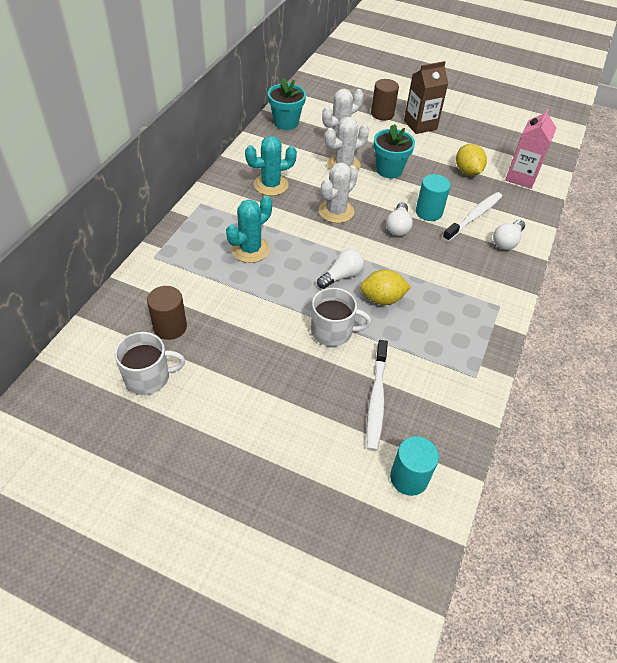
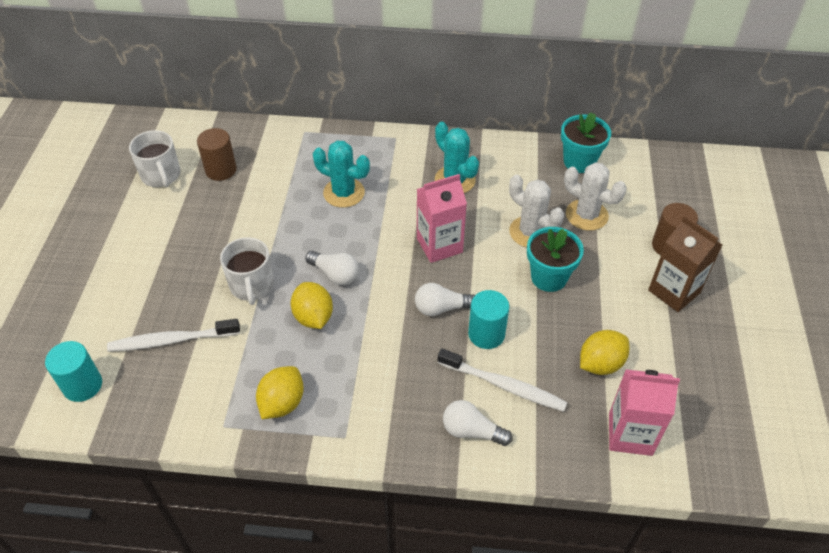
camera: 75 degrees right, 0 degrees up
(336, 211) = (439, 245): white cactus -> pink carton
(462, 335) = (282, 403): none -> yellow lemon

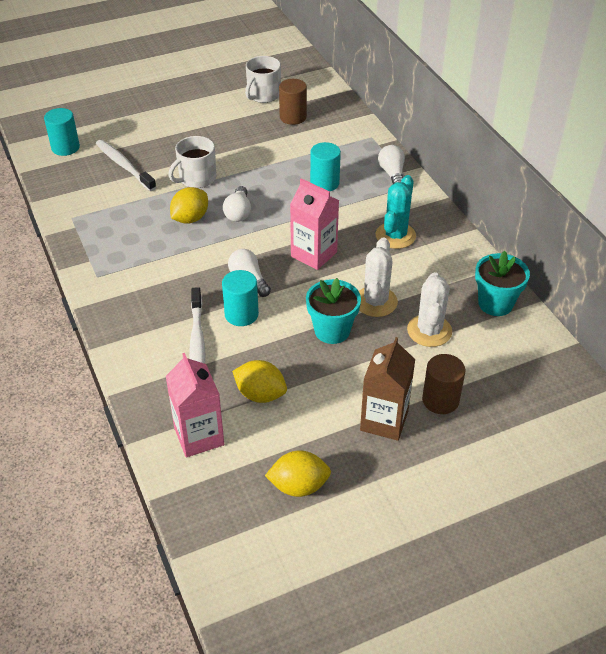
camera: 60 degrees right, 5 degrees down
(282, 403) = (106, 235): yellow lemon -> yellow lemon (299, 486)
(344, 193) = (324, 183): turquoise cactus -> turquoise cylinder
(472, 431) = (142, 339): white light bulb -> white light bulb (392, 174)

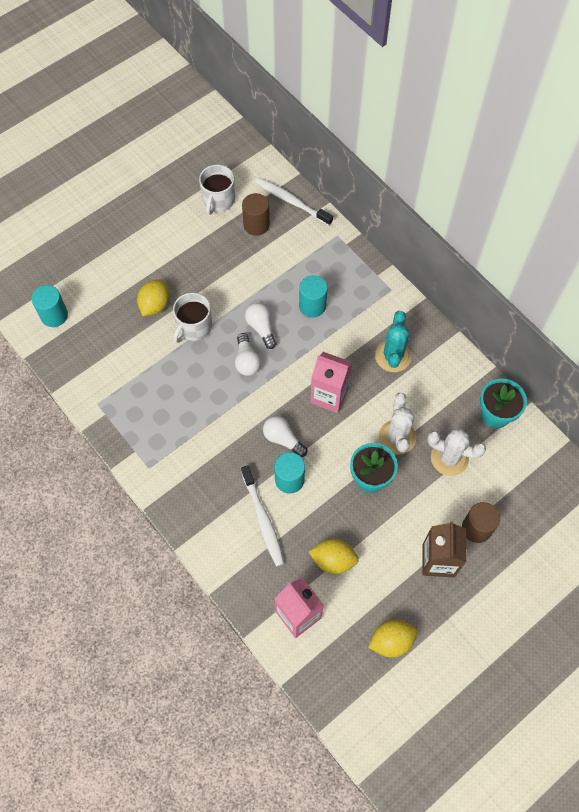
camera: 15 degrees left, 20 degrees up
(124, 166) = (120, 326): white toothbrush -> white toothbrush (291, 201)
(190, 218) = (206, 379): yellow lemon -> yellow lemon (155, 305)
(392, 174) = (369, 280): white light bulb -> white light bulb (261, 328)
(429, 331) = (449, 458): white cactus -> white cactus turned 60 degrees counterclockwise

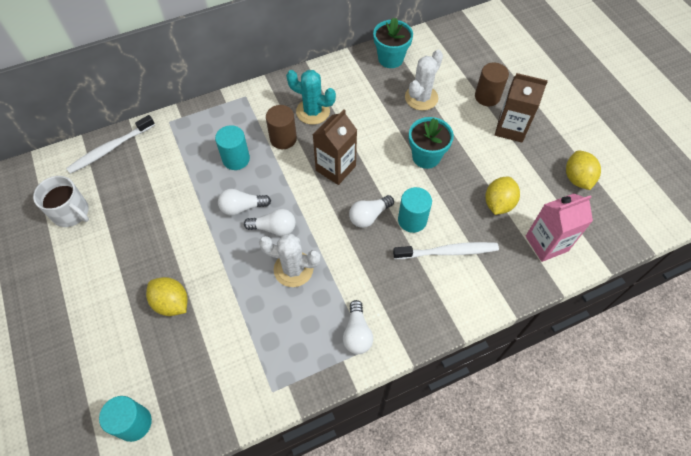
camera: 75 degrees left, 5 degrees down
(161, 456) = (357, 333): none -> white light bulb
(194, 327) = (215, 269): white mug -> none
(256, 225) = (121, 185): brown cylinder -> brown cylinder (283, 139)
(329, 395) = (335, 168): pink carton -> brown carton
(397, 437) = (392, 128): white cactus -> white cactus (293, 269)

